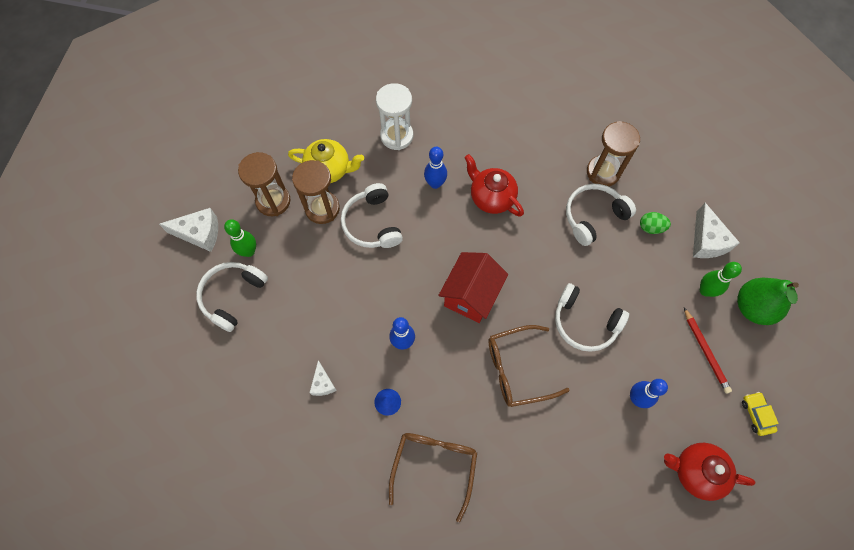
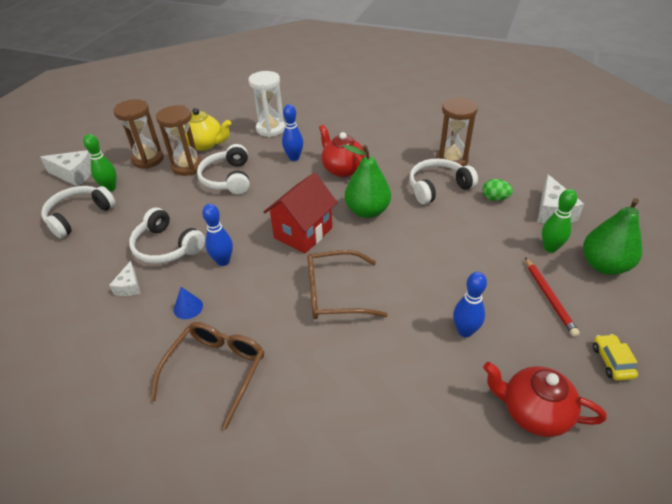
camera: 10 degrees right, 25 degrees down
(528, 258) = (367, 211): none -> green pear
(584, 323) = (415, 262): white headphones -> white headphones (166, 247)

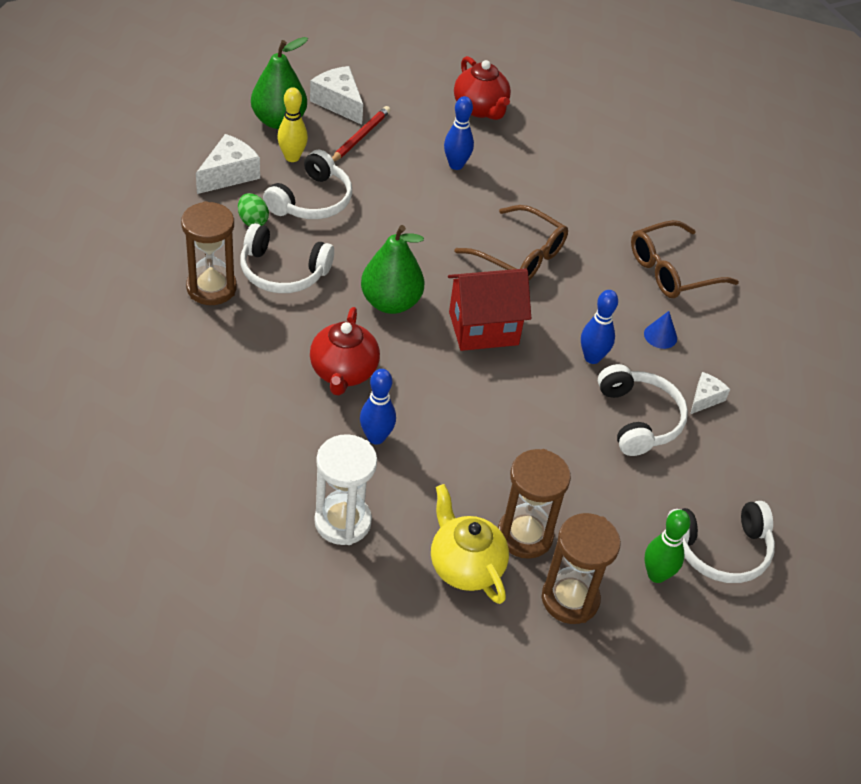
camera: 145 degrees left, 5 degrees up
(74, 174) = (695, 651): white cheese -> white cheese (338, 103)
(227, 178) = (492, 469): white headphones -> white headphones (312, 200)
(550, 248) = (292, 157): green bowling pin -> yellow bowling pin
(612, 361) = (389, 89): yellow car -> none

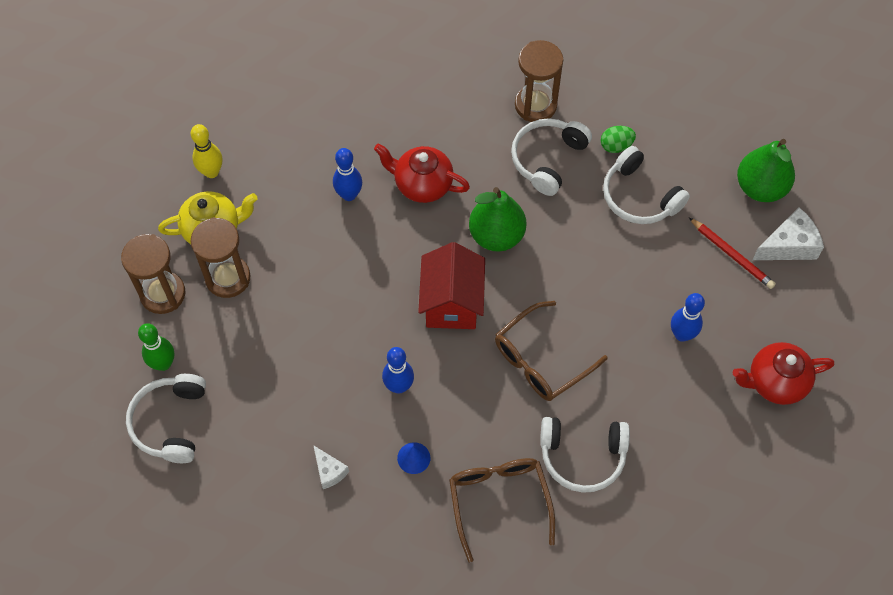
camera: 110 degrees right, 15 degrees up
(229, 174) = (682, 136): white cheese -> none
(292, 157) = (703, 190): yellow bowling pin -> yellow bowling pin (211, 172)
(343, 522) = (275, 158): white hourglass -> none
(639, 419) = (320, 403): white headphones -> white headphones (582, 456)

